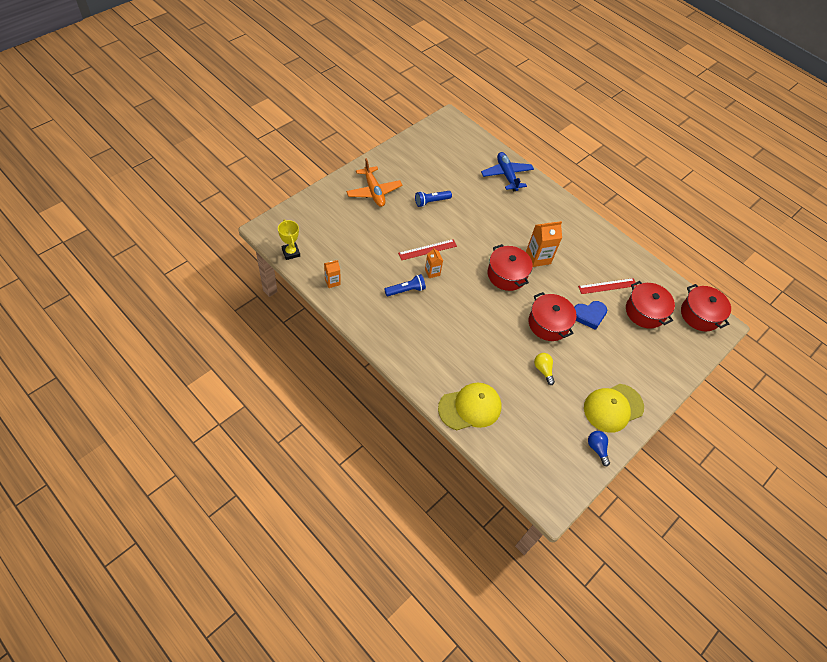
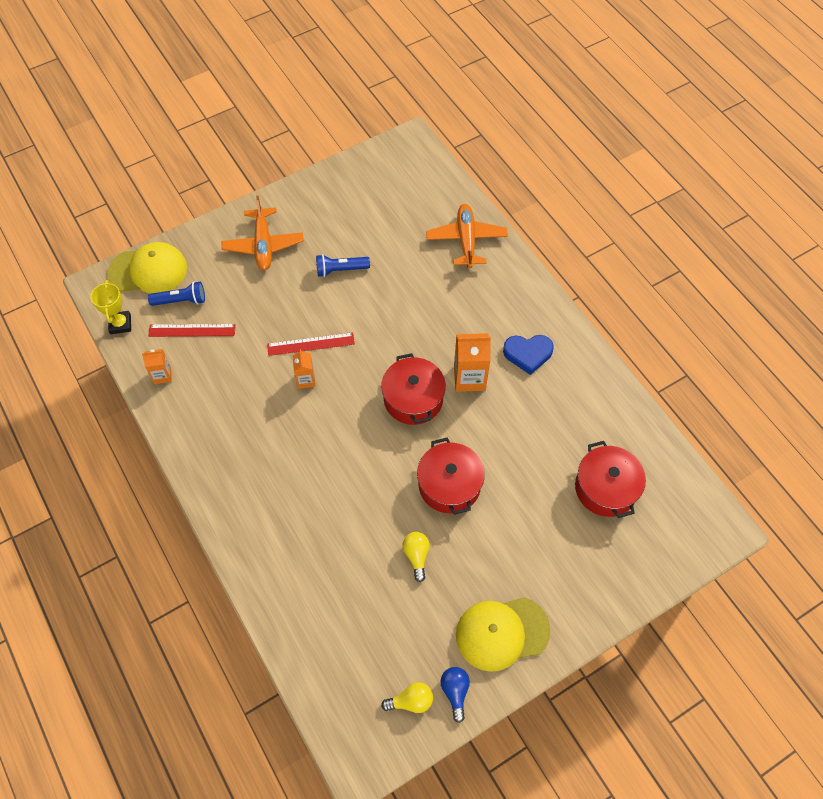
camera: 20 degrees right, 5 degrees up
(406, 290) = (259, 402): blue flashlight -> blue flashlight (181, 300)
(470, 407) = (291, 595): yellow cap -> yellow cap (148, 270)
(506, 175) = (466, 240): blue plane -> orange plane
(571, 459) = (411, 701): none -> yellow light bulb
(589, 315) = (516, 481): blue heart -> blue heart (528, 354)
(607, 286) = (561, 438): red ruler -> red ruler (192, 330)
(700, 315) = (693, 506): red pot -> none

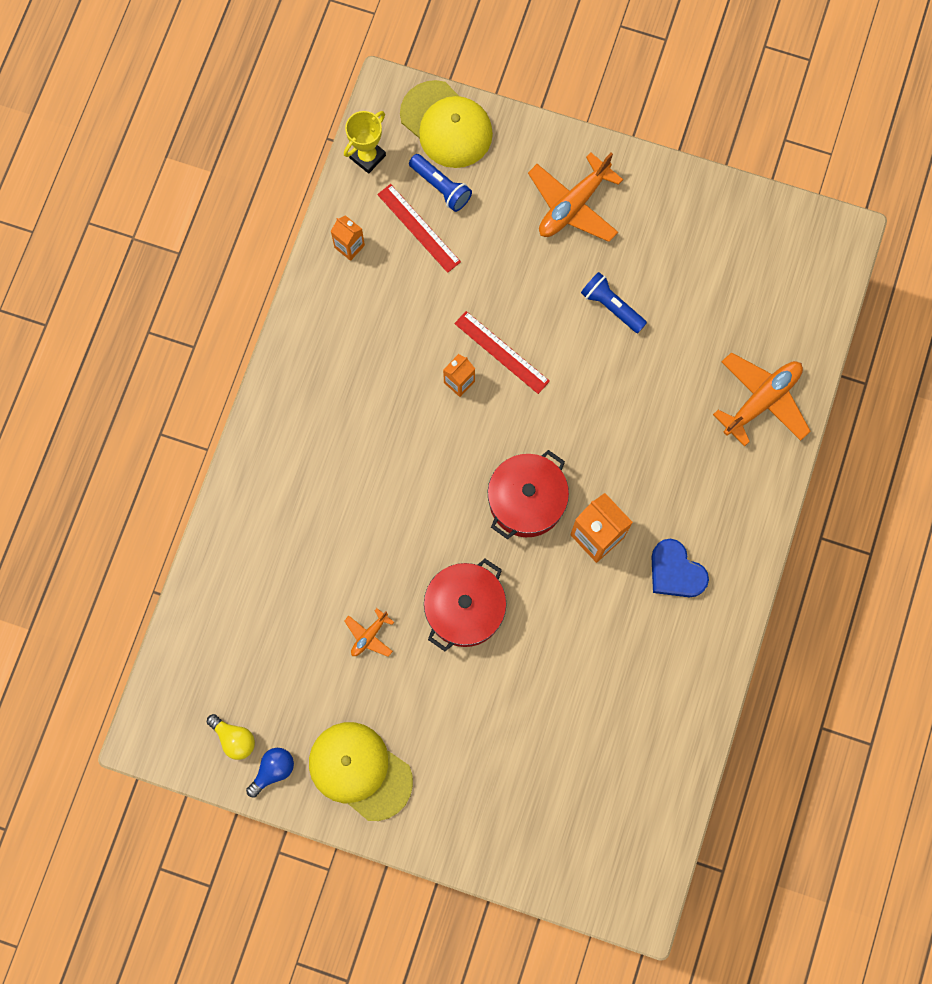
camera: 50 degrees right, 15 degrees up
(416, 556) = (369, 636): yellow light bulb -> orange plane
(605, 488) = (587, 760): red pot -> none

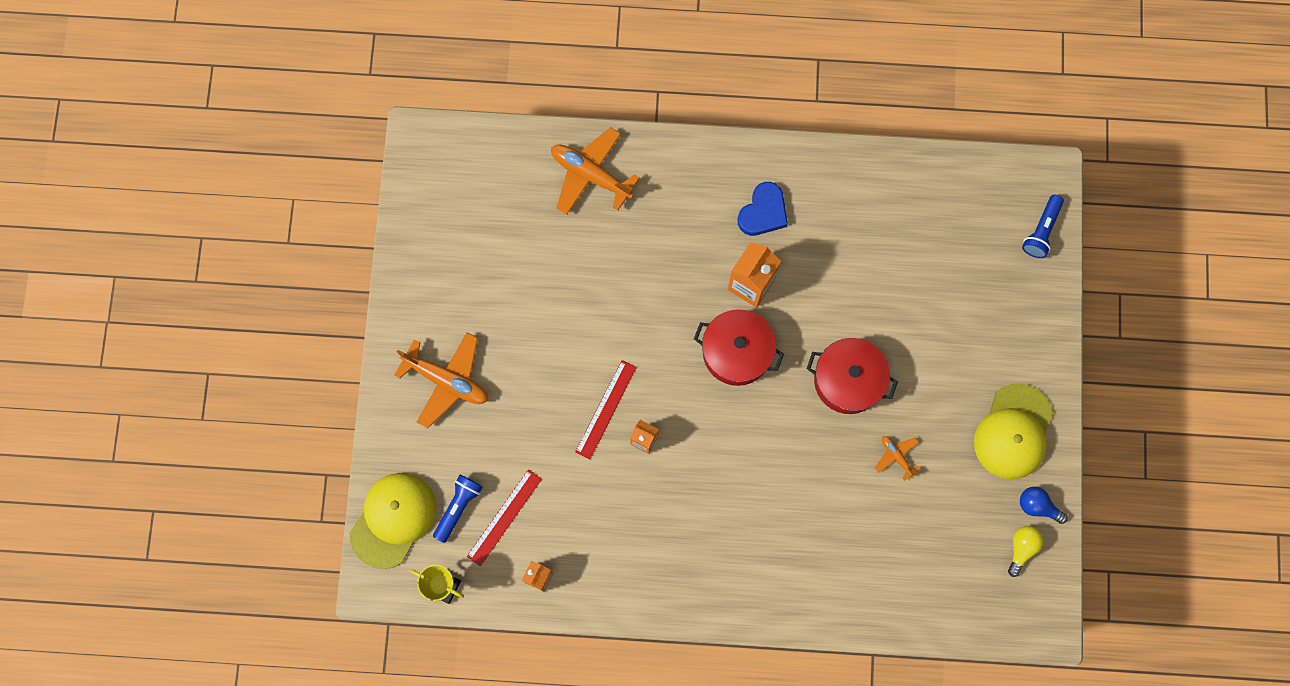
camera: 105 degrees left, 0 degrees up
(369, 636) = (896, 456): orange plane -> orange plane turned 150 degrees counterclockwise
(611, 306) = (537, 323): blue flashlight -> blue flashlight (1041, 231)

